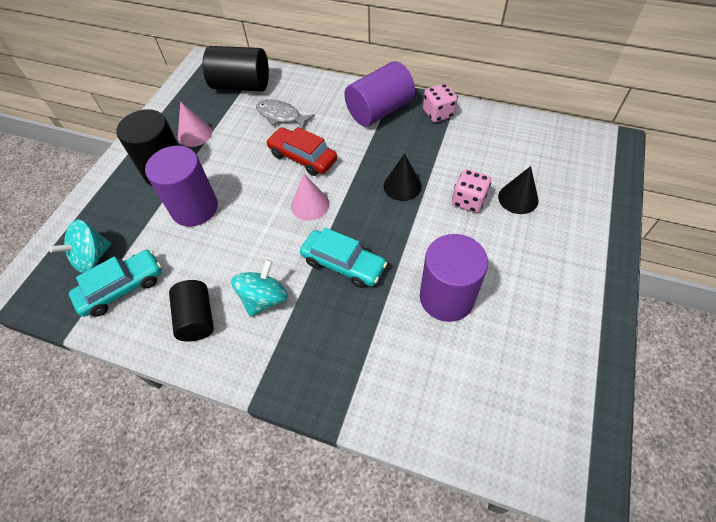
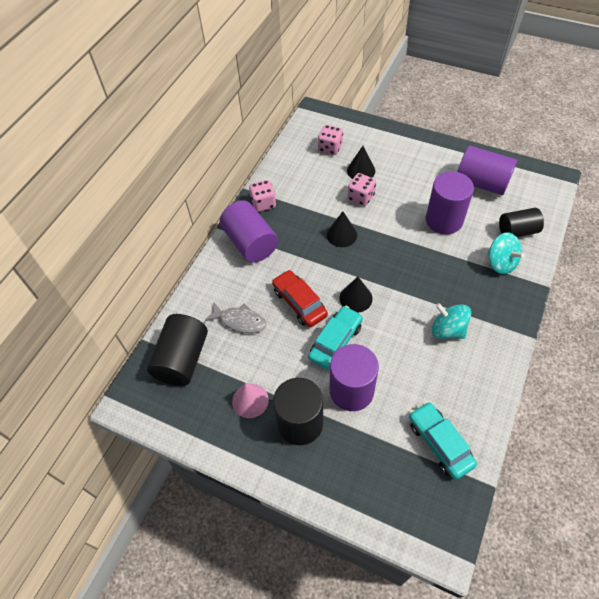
camera: 85 degrees left, 0 degrees up
(92, 257) = (406, 478): turquoise spinning top -> turquoise spinning top (500, 263)
(197, 318) = (467, 377): black cylinder -> black cylinder (517, 231)
(281, 116) = (240, 321): grey fish -> grey fish turned 105 degrees counterclockwise
(303, 157) = (299, 303): red car -> red car turned 105 degrees clockwise
(310, 205) = (356, 298): pink cone -> black cone
(343, 264) = (416, 277): turquoise car -> turquoise car (335, 342)
(537, 353) = (481, 183): none -> purple cylinder
(550, 164) = (330, 148): none -> pink dice

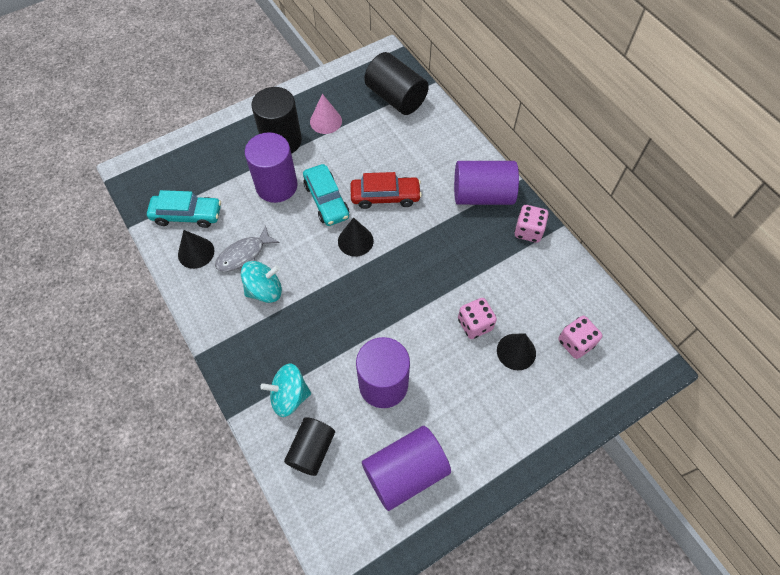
camera: 120 degrees right, 5 degrees up
(240, 321) = (401, 147): grey fish -> grey fish (244, 255)
(341, 235) = (436, 274): black cone -> black cone (196, 252)

